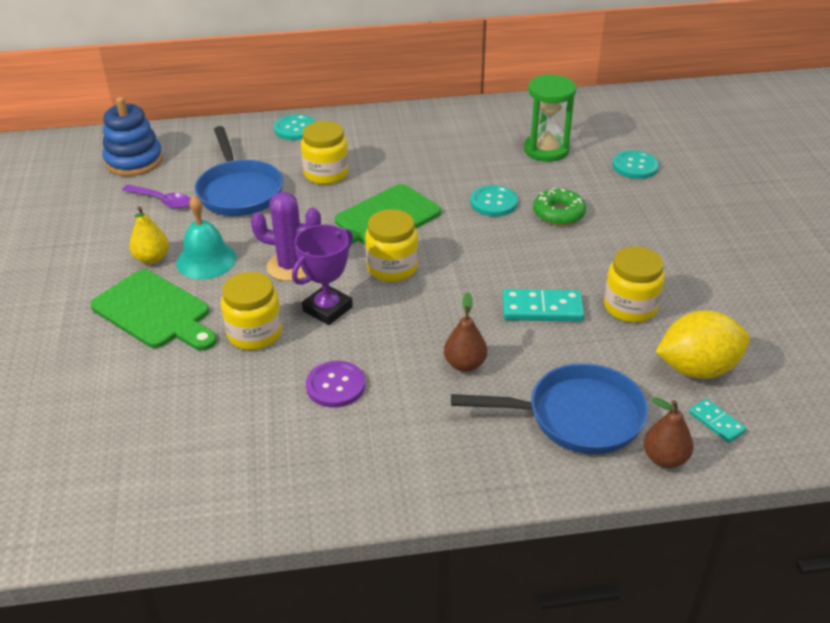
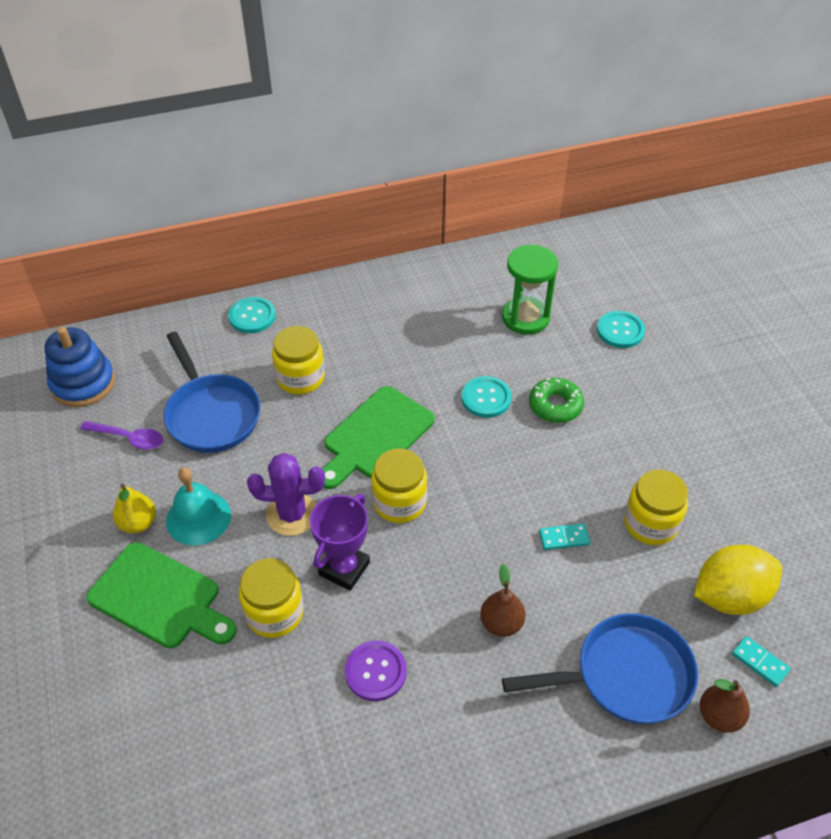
camera: 10 degrees left, 10 degrees up
(542, 309) = (564, 538): turquoise domino -> turquoise domino, size x0.58

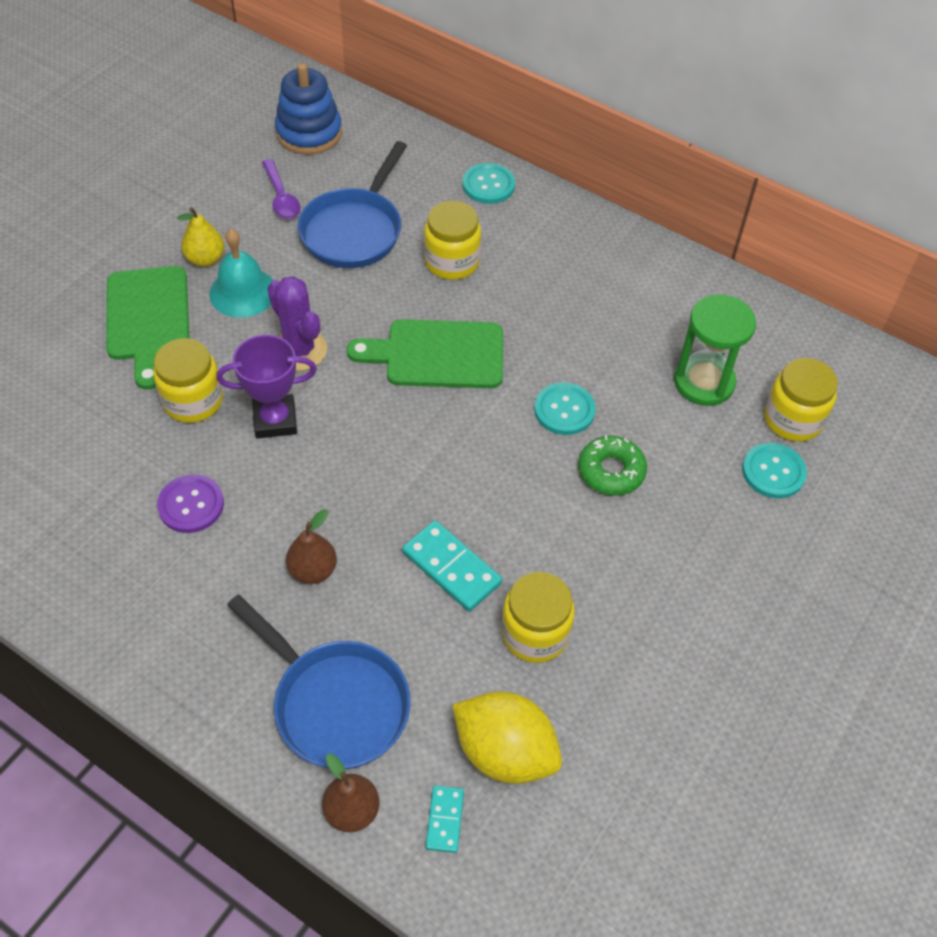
camera: 50 degrees right, 5 degrees up
(399, 502) = (379, 417): yellow jar -> yellow jar (792, 419)
(564, 538) = (451, 568): turquoise domino -> turquoise domino, size x1.72

